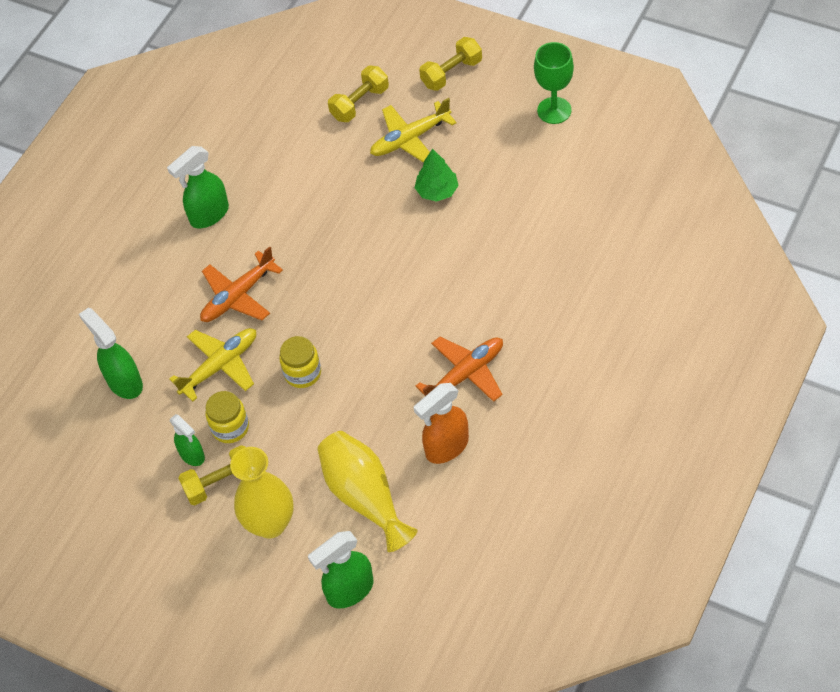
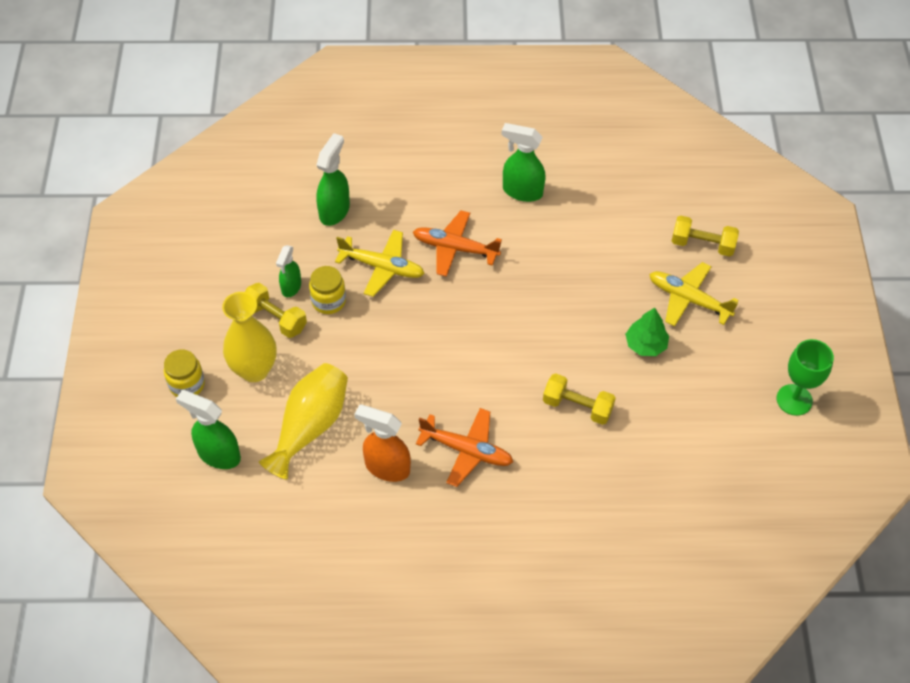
camera: 55 degrees right, 0 degrees up
(303, 373) = (405, 328): yellow jar -> yellow jar (187, 384)
(451, 73) = (781, 299): yellow dumbbell -> yellow dumbbell (577, 406)

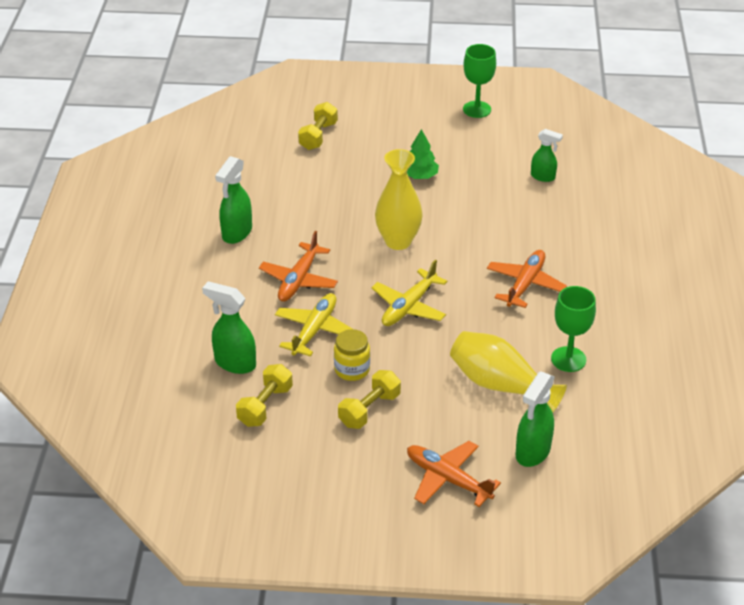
camera: 85 degrees left, 15 degrees down
(187, 384) = (448, 479): yellow jar -> orange plane
(254, 370) = (432, 426): yellow vase -> yellow vase (398, 241)
(291, 287) = (331, 397): green spray bottle -> green spray bottle (543, 177)
(349, 490) = (568, 359): none -> green goblet
(386, 467) = (543, 334): orange spray bottle -> none
(577, 406) = (481, 218): yellow dumbbell -> yellow dumbbell (265, 406)
(689, 299) = (375, 149): yellow plane -> yellow plane (409, 306)

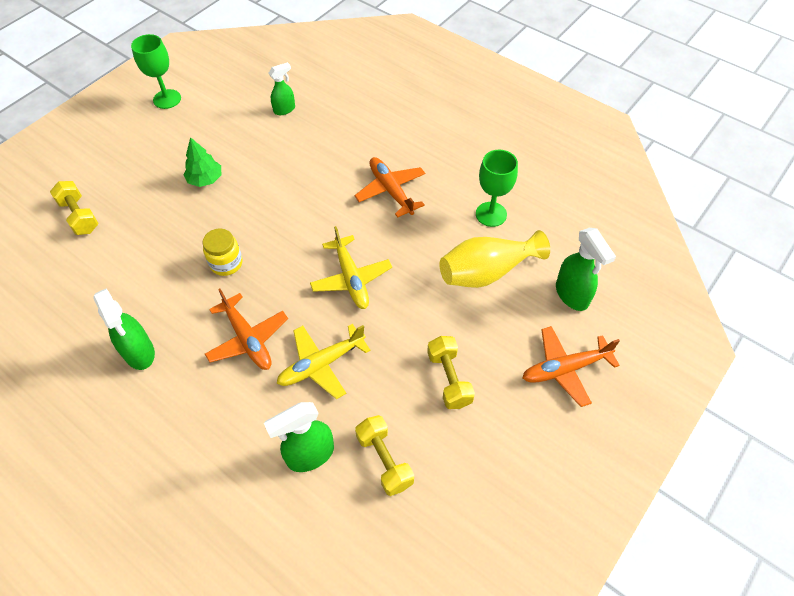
camera: 55 degrees left, 15 degrees up
(314, 330) = (321, 364): yellow plane -> yellow plane turned 90 degrees counterclockwise
(352, 369) = (392, 364): yellow jar -> yellow jar (226, 263)
(398, 241) = (268, 240): yellow vase -> none

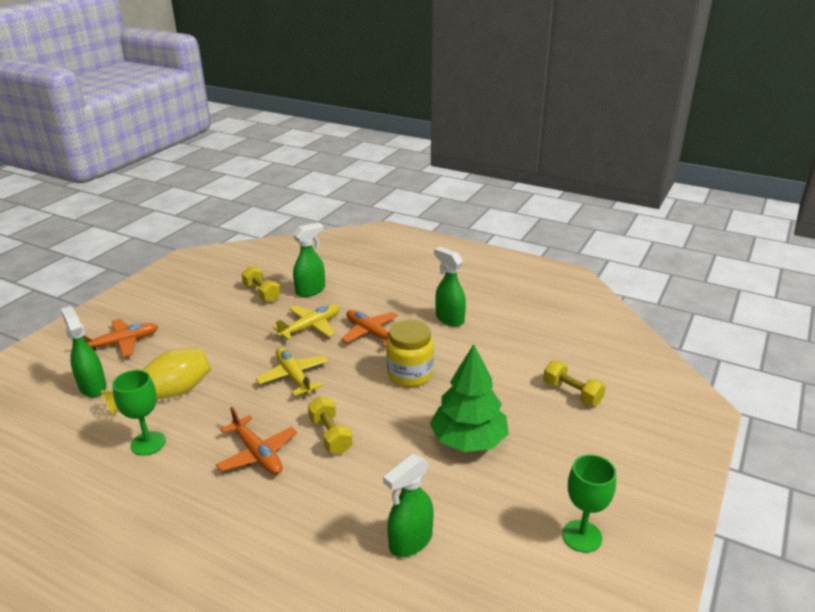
camera: 170 degrees right, 25 degrees down
(205, 179) = (468, 440): green tree -> green tree, size x1.84
(226, 263) = (410, 374): yellow jar -> yellow jar, size x1.51
(284, 109) = (410, 542): green spray bottle -> green spray bottle, size x1.54
(449, 379) = (213, 329): yellow dumbbell -> yellow dumbbell (330, 435)

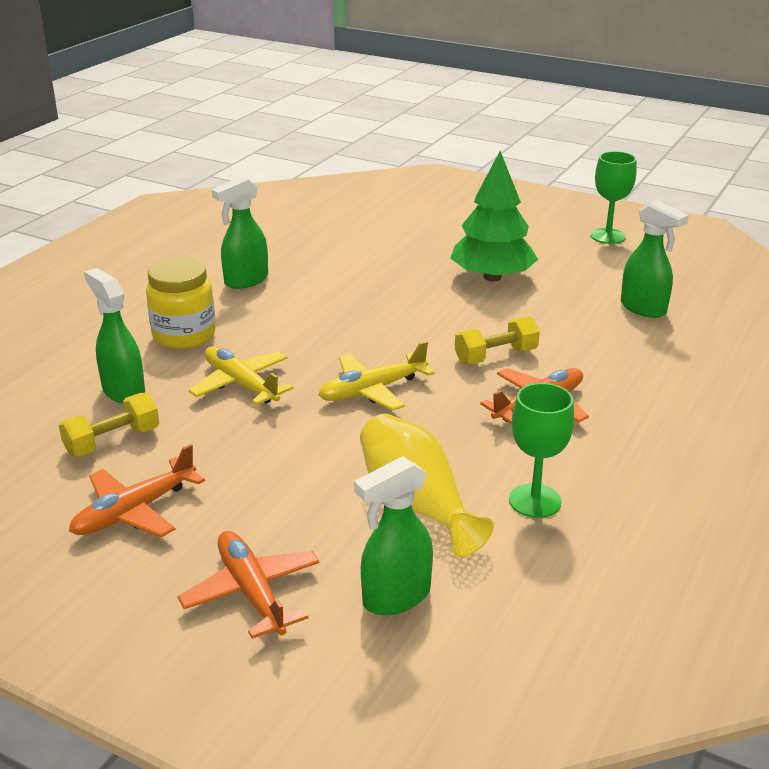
camera: 90 degrees left, 0 degrees up
(371, 333) = (270, 335): orange plane -> orange plane (135, 511)
(410, 374) = (372, 307): yellow jar -> yellow jar (184, 335)
(572, 393) = (409, 223): yellow dumbbell -> none

